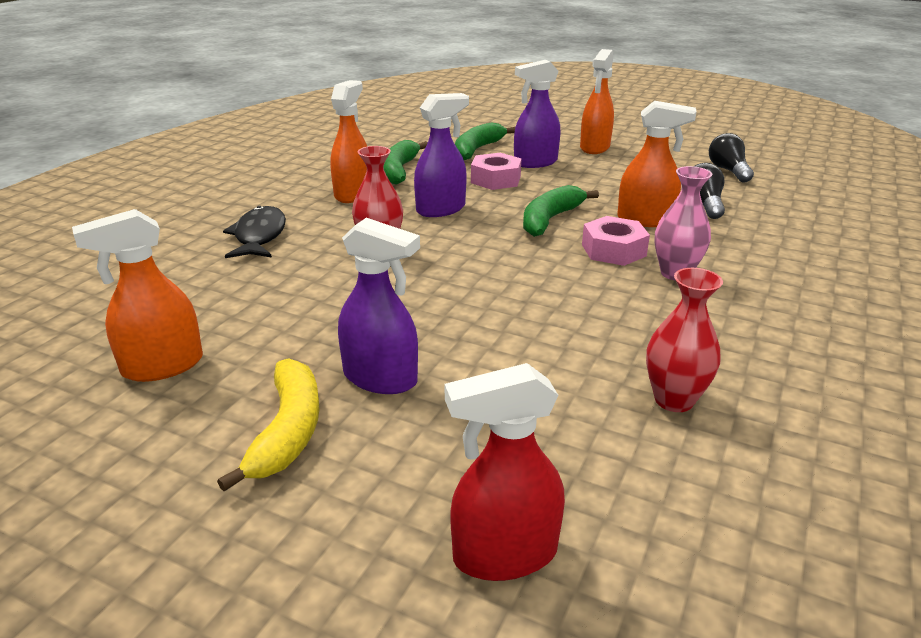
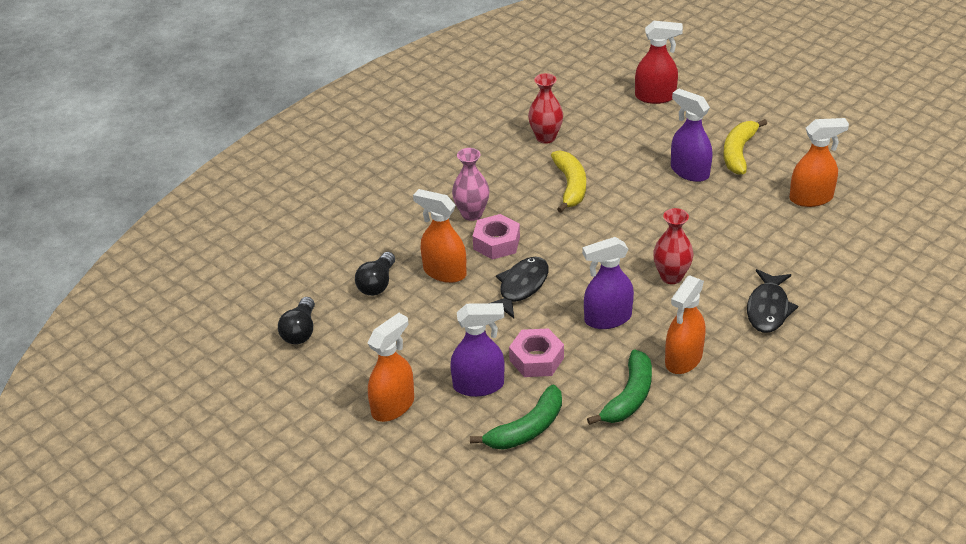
camera: 160 degrees left, 10 degrees up
(550, 219) = (521, 287): green banana -> black fish
(568, 326) = (570, 186): none -> yellow banana

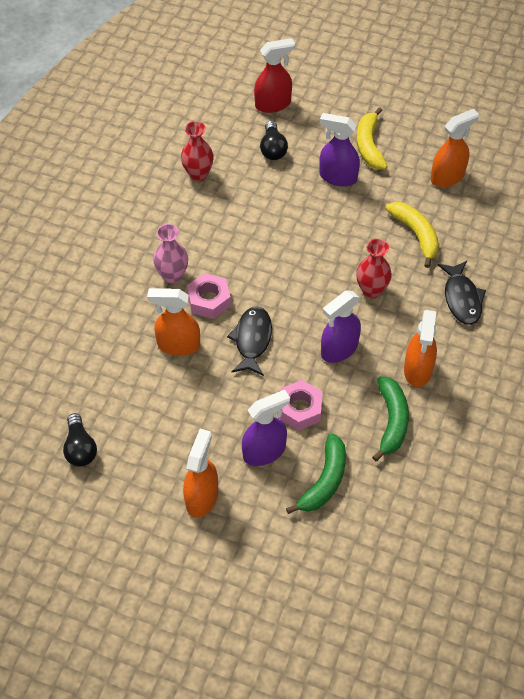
camera: 25 degrees left, 15 degrees up
(377, 284) = (124, 376): black light bulb -> black light bulb (273, 149)
(570, 186) = (244, 221): yellow banana -> yellow banana (416, 234)

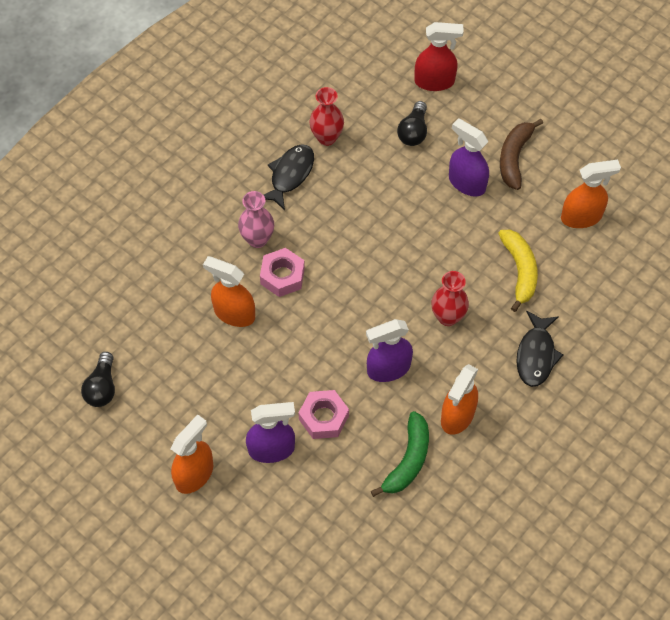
camera: 20 degrees right, 5 degrees up
(252, 340) = (307, 331): black fish -> black fish (290, 175)
(324, 481) = (316, 498): green banana -> none
(369, 146) = (514, 157): yellow banana -> brown banana

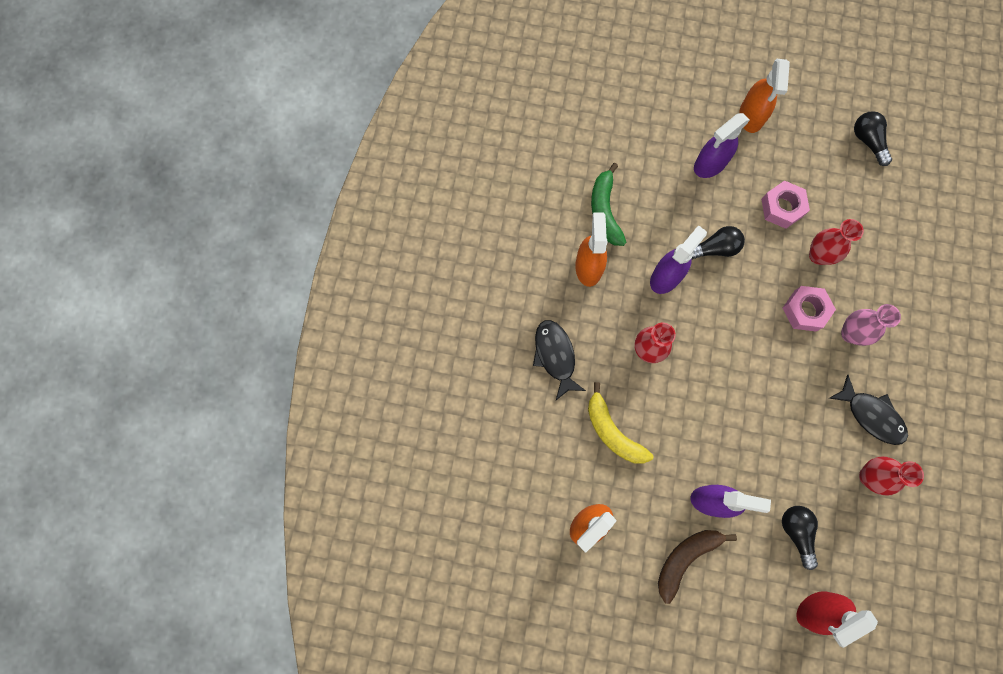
camera: 150 degrees right, 15 degrees up
(234, 313) = (818, 255): orange spray bottle -> red vase
(290, 175) = (871, 415): black fish -> black fish turned 45 degrees counterclockwise
(323, 418) = (689, 209): pink nut -> pink nut (782, 207)
(325, 369) = (714, 248): none -> black light bulb
(514, 157) = (685, 558): brown banana -> brown banana turned 120 degrees counterclockwise

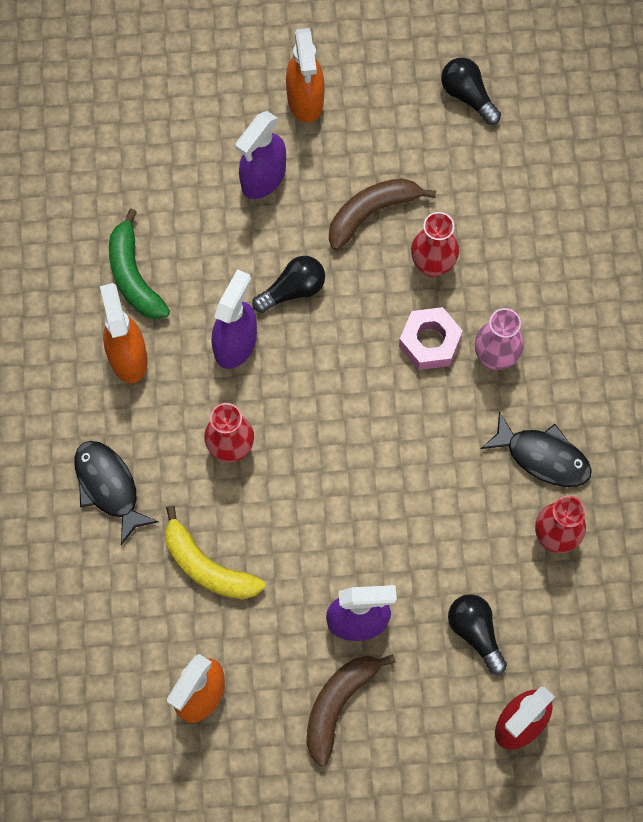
camera: 15 degrees left, 5 degrees down
(782, 207) = (371, 213): pink nut -> brown banana

